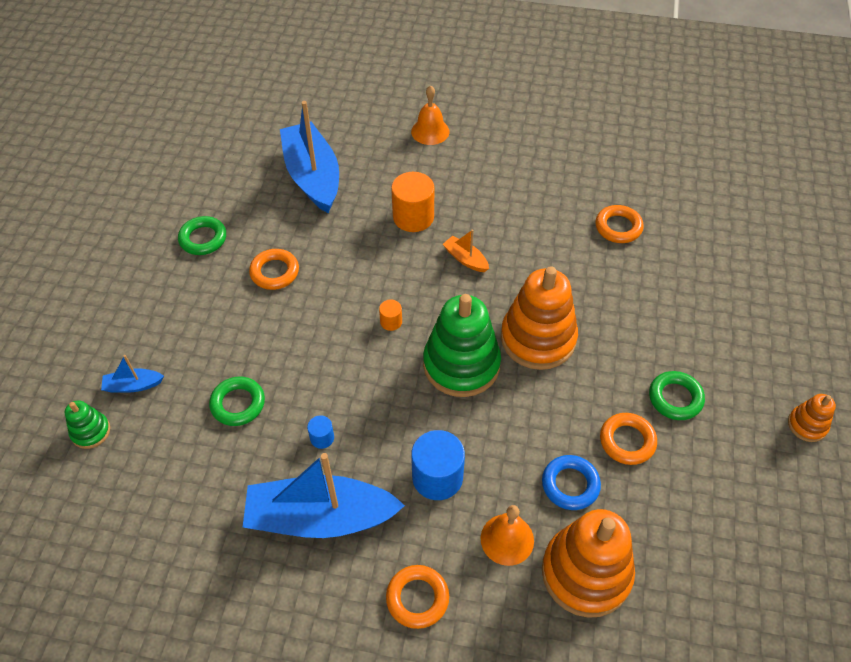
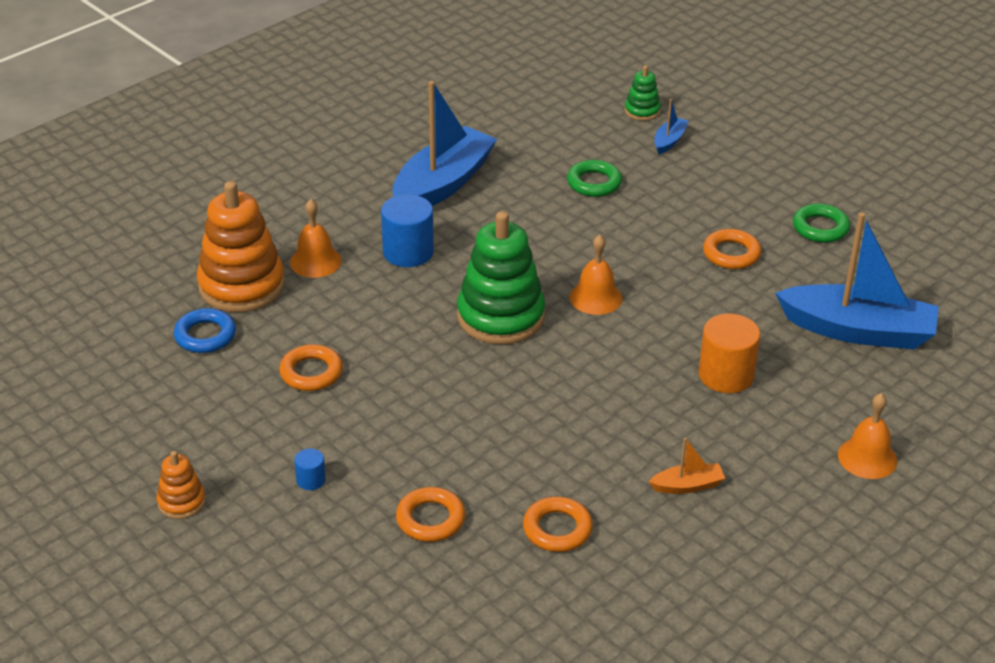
camera: 125 degrees right, 15 degrees down
(322, 438) = (512, 211): blue cylinder -> blue cylinder (311, 480)
(391, 322) = (595, 297): orange cylinder -> orange bell
(417, 598) = (327, 201): orange ring -> orange ring (430, 519)
(465, 259) = (627, 383): orange boat -> orange boat (687, 486)
(538, 338) = (476, 379): orange stacking toy -> none
(570, 485) = (316, 317): blue ring -> blue ring (205, 335)
(675, 398) = (312, 430): green ring -> none

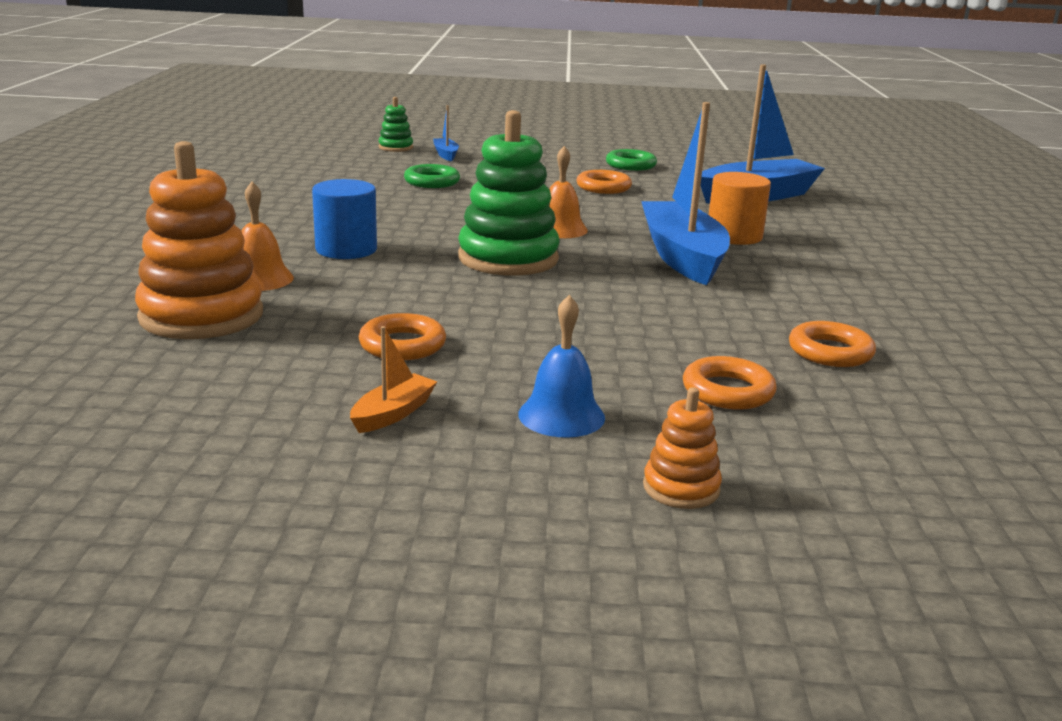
camera: 45 degrees left, 15 degrees down
(181, 502) = (452, 500): orange stacking toy -> orange stacking toy (681, 488)
(205, 335) = (222, 361): blue ring -> none
(311, 480) = (561, 415): blue cylinder -> blue bell
(442, 184) = (301, 210): blue boat -> blue boat (682, 257)
(687, 486) = (846, 293): orange boat -> orange boat (393, 414)
(867, 458) = (901, 242): orange bell -> none

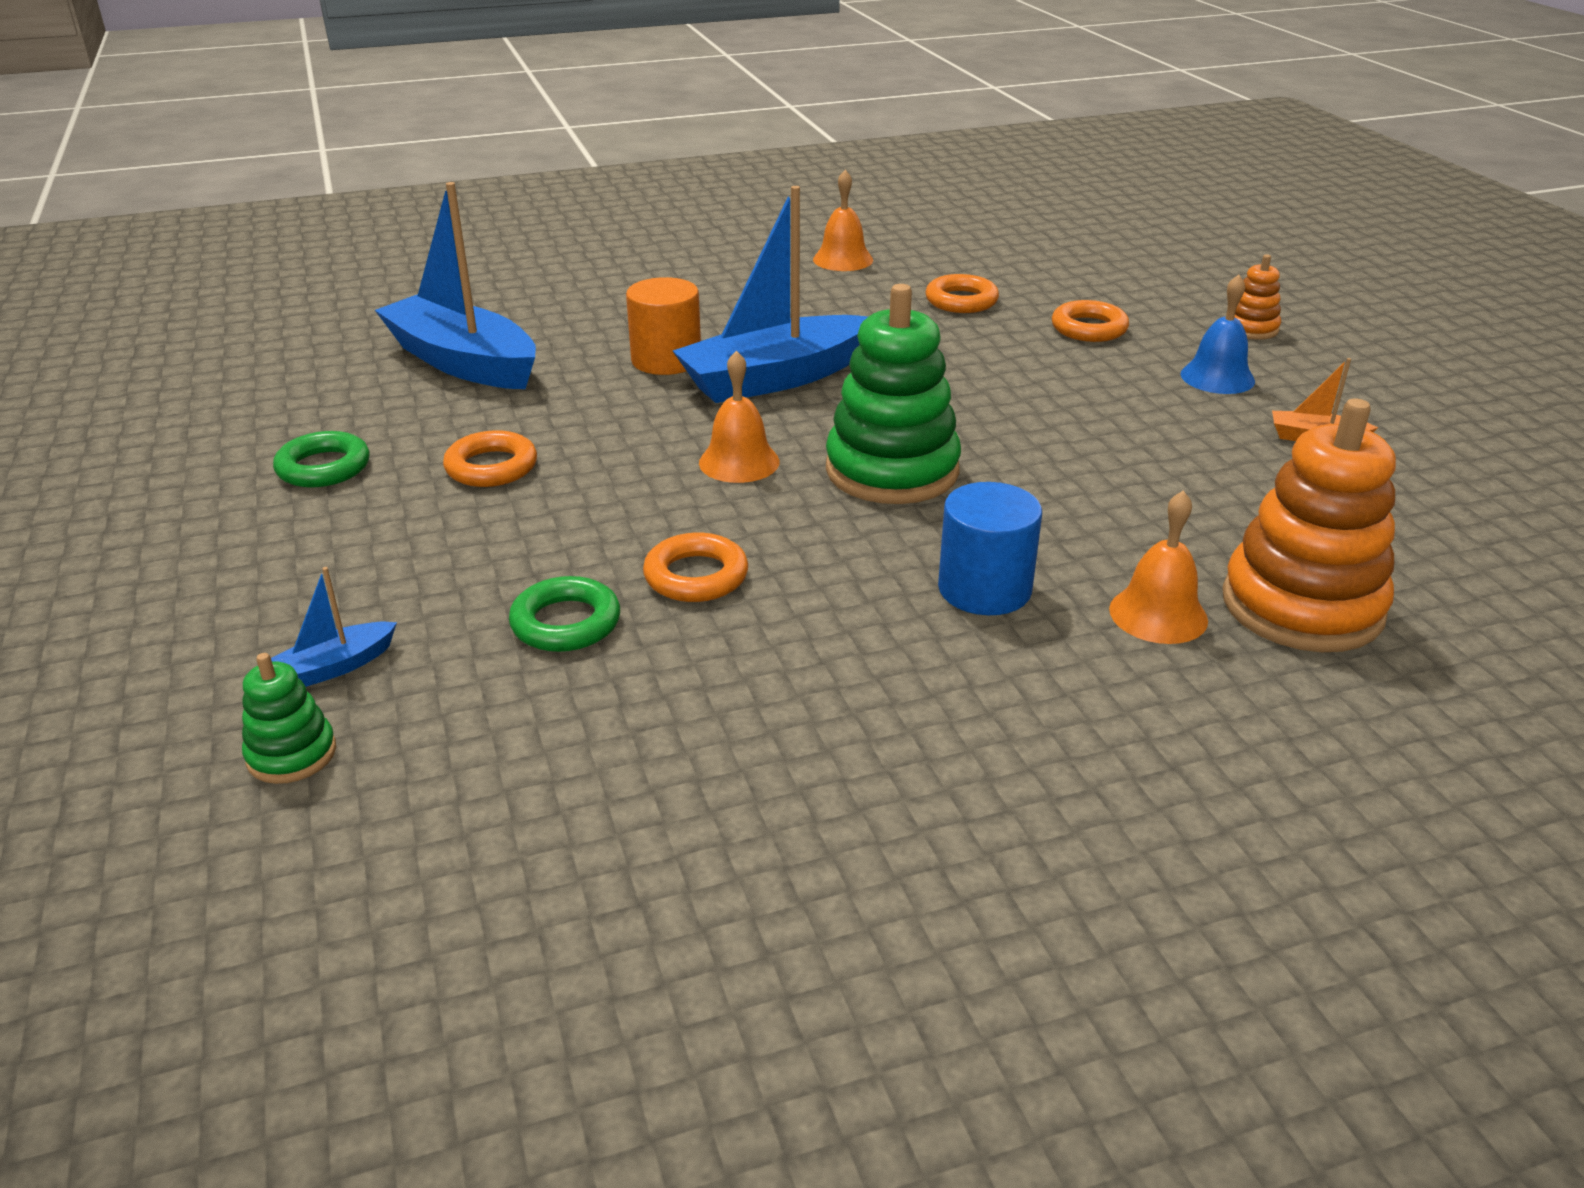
camera: 110 degrees left, 10 degrees up
(402, 345) = (1197, 469): orange ring -> orange ring (696, 576)
(966, 328) = (843, 259): none -> orange bell

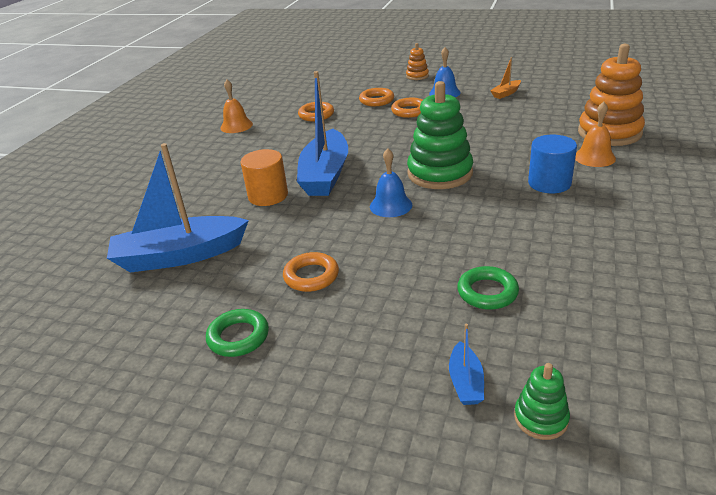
camera: 50 degrees left, 0 degrees up
(696, 576) = (479, 245): orange ring -> orange ring (409, 111)
(739, 462) = (391, 205): orange bell -> blue bell

